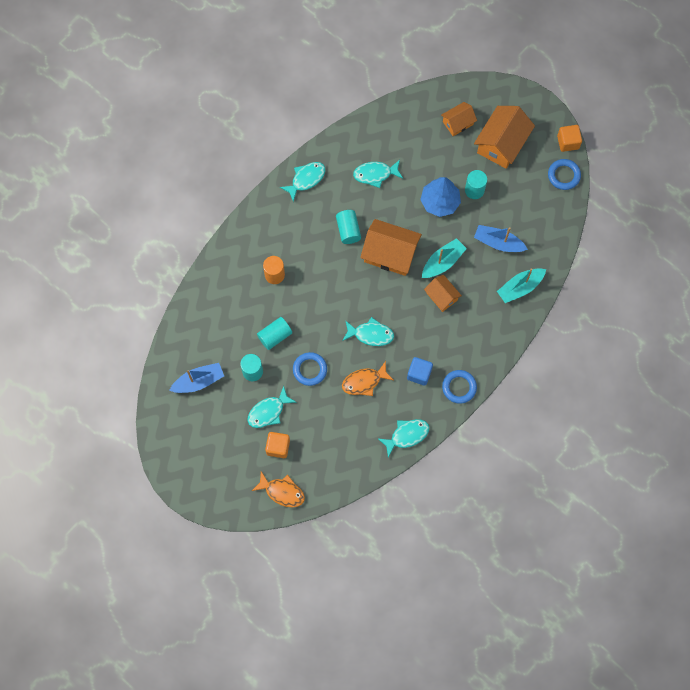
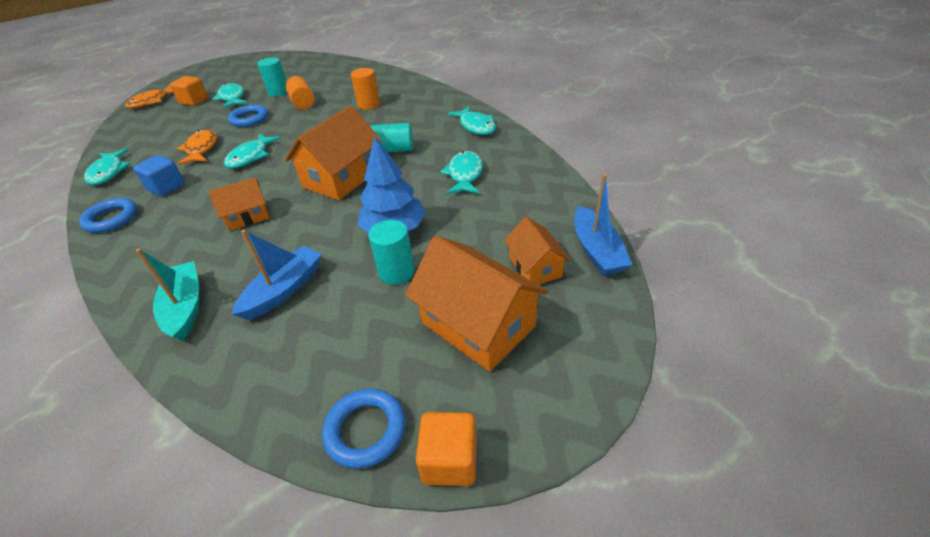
camera: 105 degrees right, 30 degrees down
(199, 381) = (294, 70): blue boat -> blue boat (596, 250)
(275, 336) = (303, 103): turquoise cylinder -> orange cylinder
(442, 262) = (297, 222): turquoise boat -> none

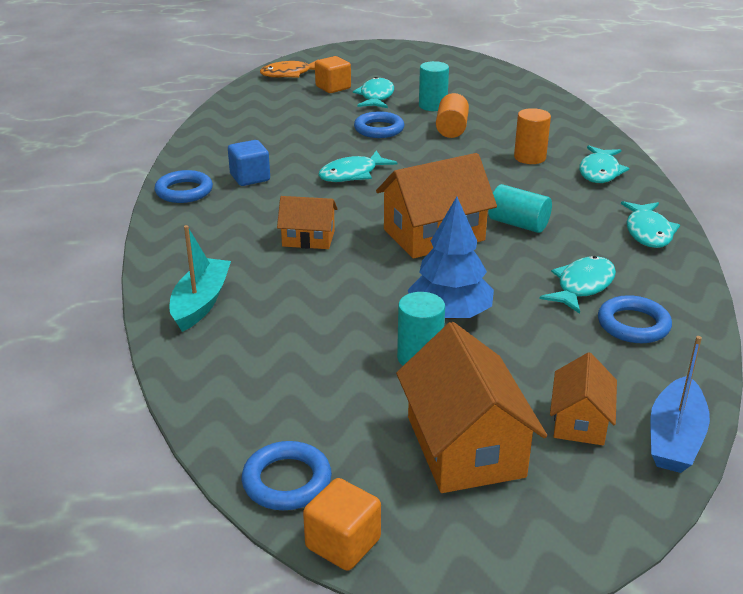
camera: 30 degrees right, 10 degrees down
(108, 172) = (206, 141): turquoise fish -> turquoise fish (599, 172)
(201, 149) = (307, 147): orange fish -> none
(284, 290) = (297, 326): blue boat -> none
(514, 187) = (633, 325): none -> blue ring

